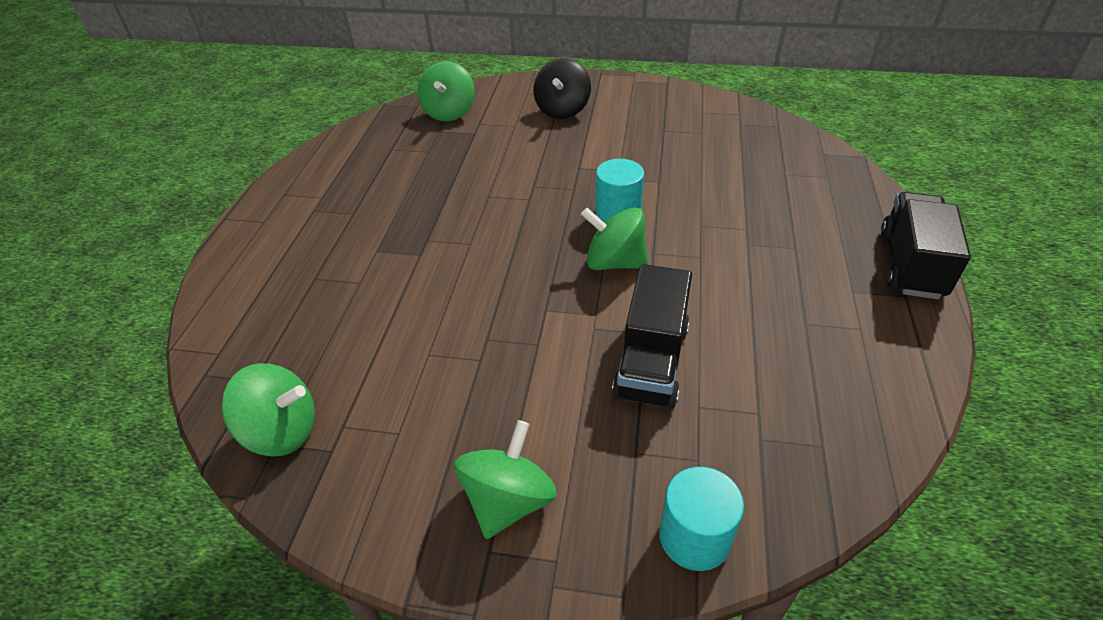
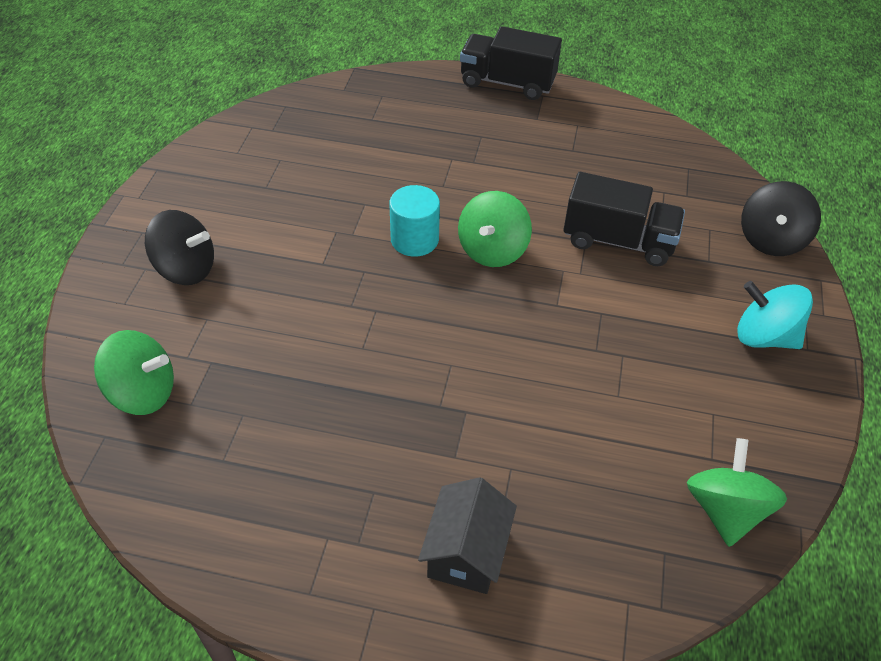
camera: 90 degrees left, 5 degrees up
(291, 260) = (466, 552): none -> black house
(508, 500) = (764, 336): green spinning top -> turquoise spinning top
(694, 537) = (771, 240): turquoise cylinder -> black spinning top

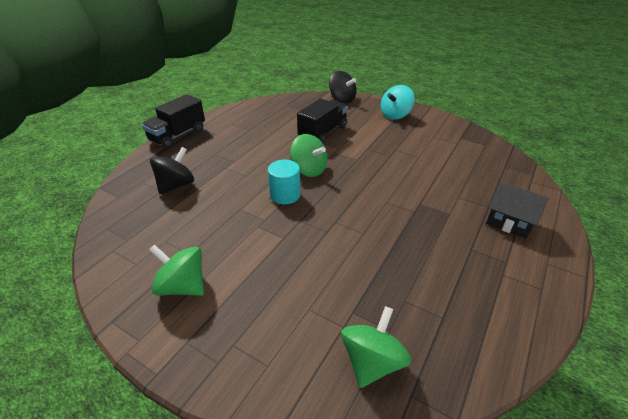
camera: 70 degrees left, 10 degrees down
(186, 269) = (249, 315): black spinning top -> black spinning top (176, 185)
(725, 510) = (483, 147): green spinning top -> green spinning top (183, 286)

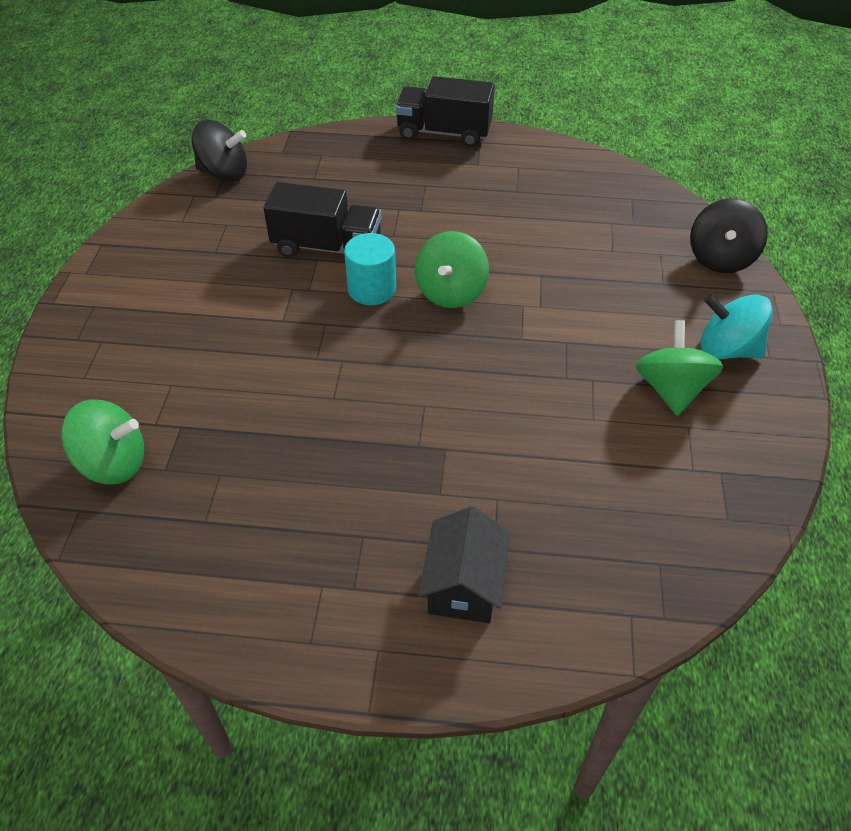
camera: 65 degrees right, 10 degrees up
(176, 185) = (331, 185): black spinning top -> black spinning top (224, 173)
(183, 286) = (164, 270): green spinning top -> green spinning top (671, 389)
(323, 133) = (573, 272): black truck -> black truck (327, 247)

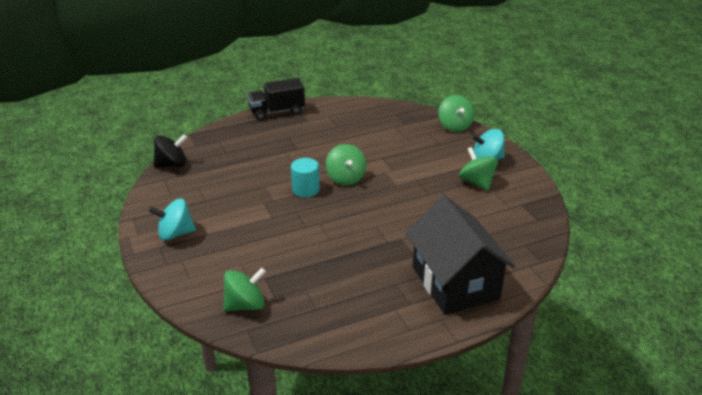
camera: 30 degrees left, 15 degrees down
(130, 293) = (175, 234): none -> turquoise spinning top
(327, 247) = (264, 179): black truck -> none
(464, 584) = (455, 283): black house -> black house, size x1.97
(720, 258) = (455, 126): black spinning top -> green spinning top

